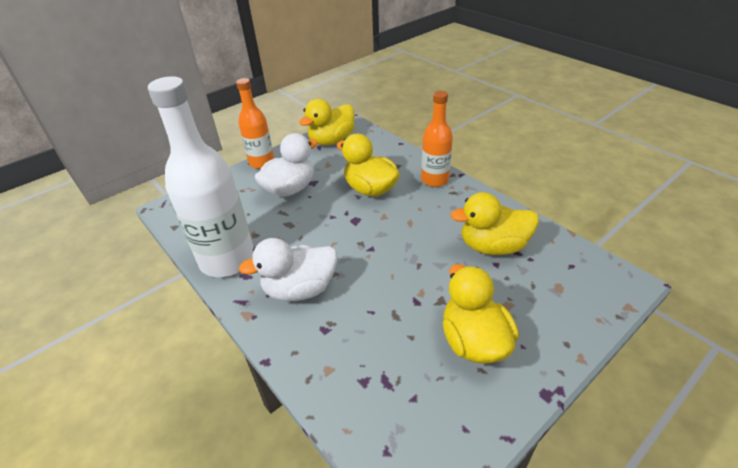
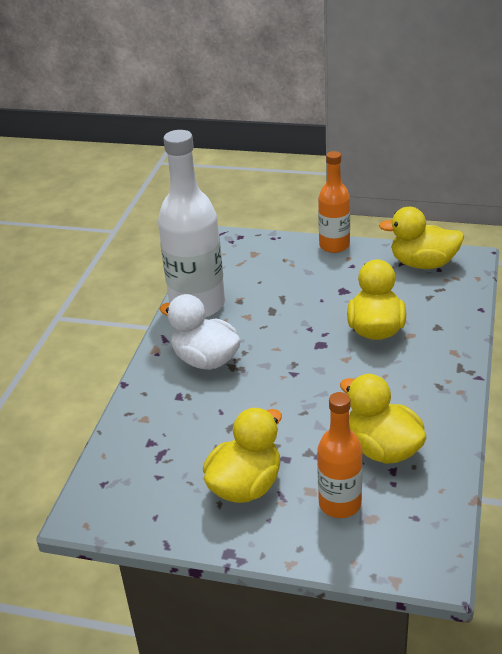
camera: 55 degrees right, 5 degrees down
(290, 189) = (317, 284): white duck -> none
(434, 180) = (444, 363): orange bottle -> orange bottle (340, 504)

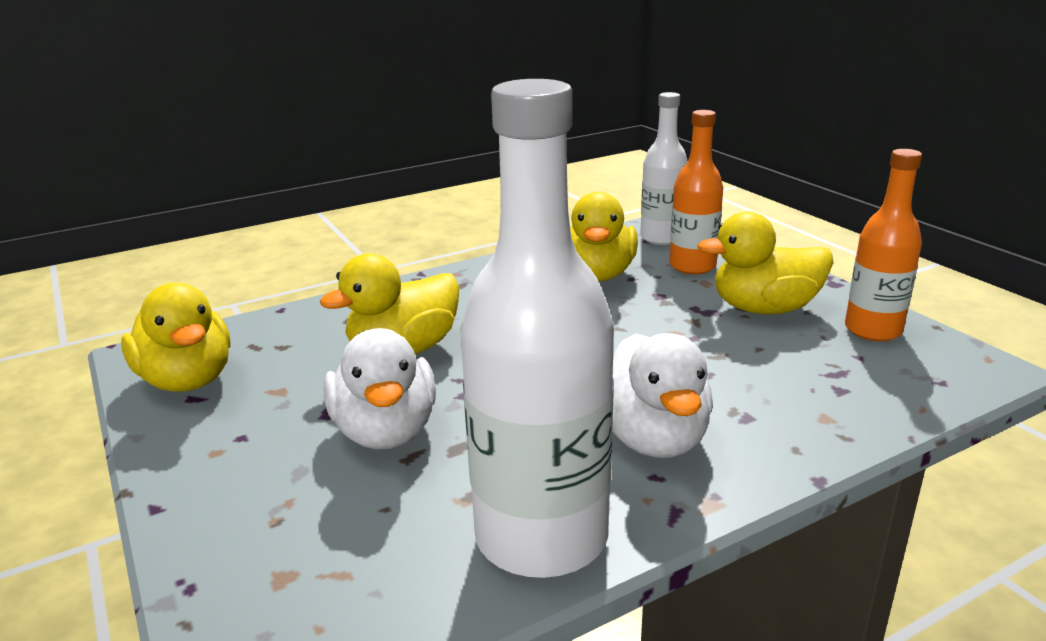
camera: 135 degrees left, 10 degrees down
(308, 298) = (386, 431): none -> white duck
(334, 245) = (177, 486): orange bottle -> orange bottle (873, 330)
(408, 529) = (661, 238): none -> white bottle

